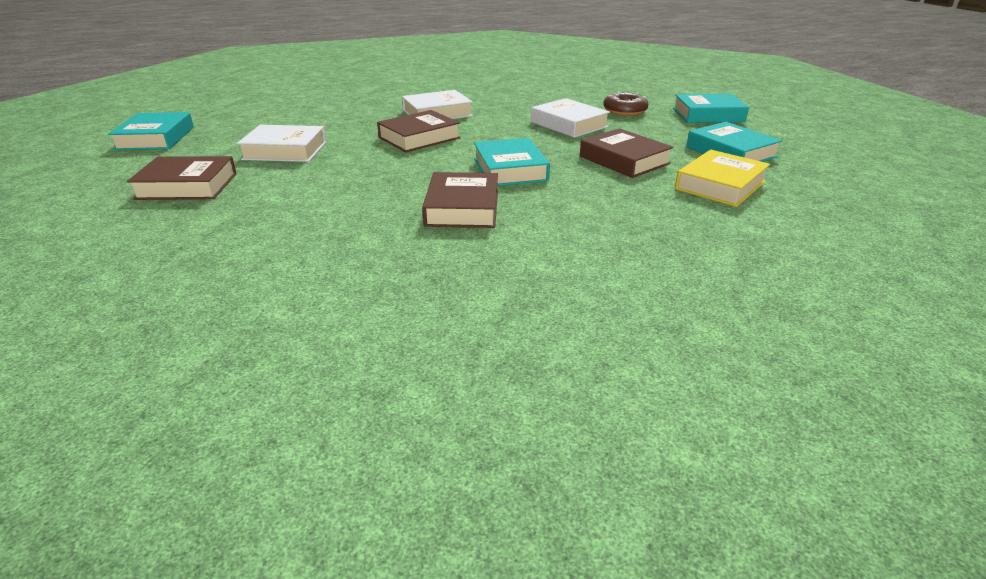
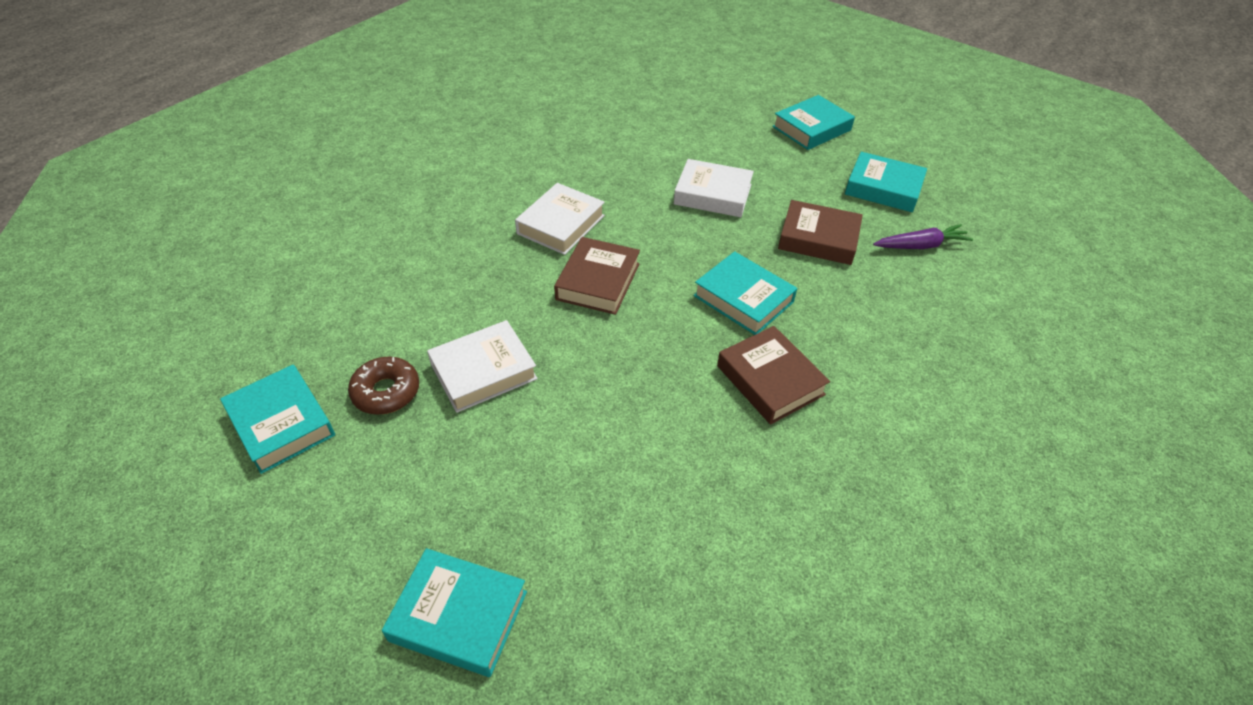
camera: 35 degrees left, 15 degrees up
(88, 229) = (459, 616): none -> turquoise book
(187, 186) = (462, 489): brown book -> none
(624, 111) = (736, 148): brown donut -> brown donut (386, 392)
(720, 185) = (921, 245): yellow book -> purple carrot

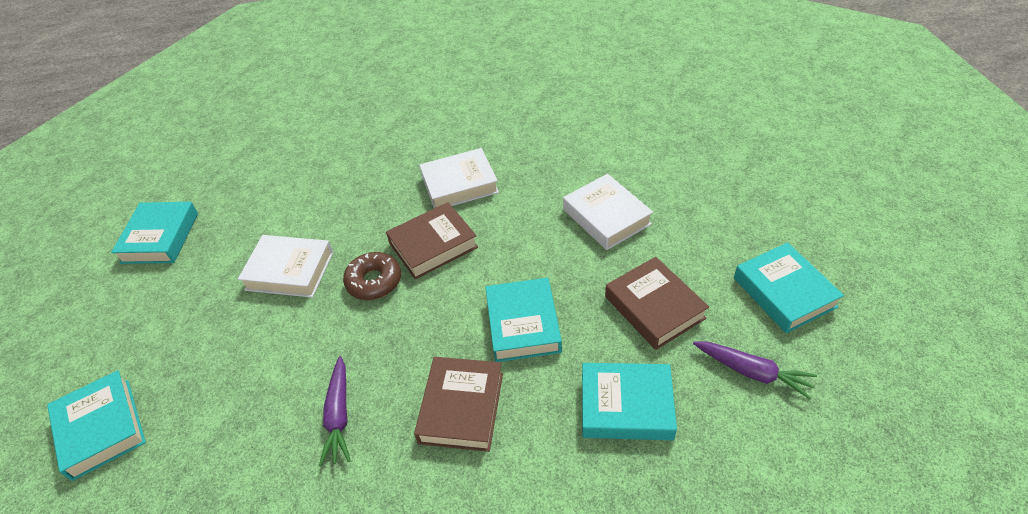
camera: 45 degrees right, 0 degrees up
(386, 392) = (226, 250): brown donut -> brown donut (374, 281)
(682, 448) = (339, 416): none -> purple carrot
(811, 128) = (779, 196): turquoise book -> turquoise book (626, 406)

